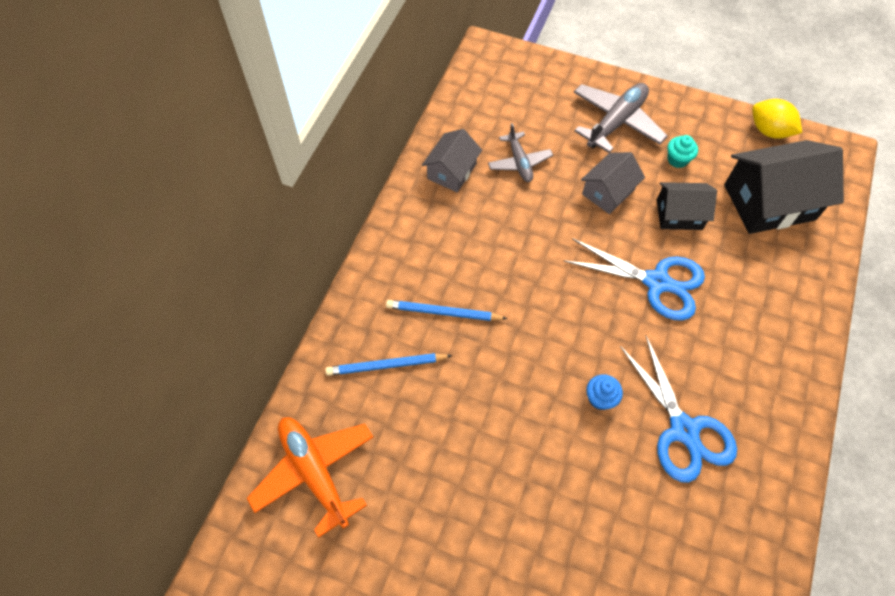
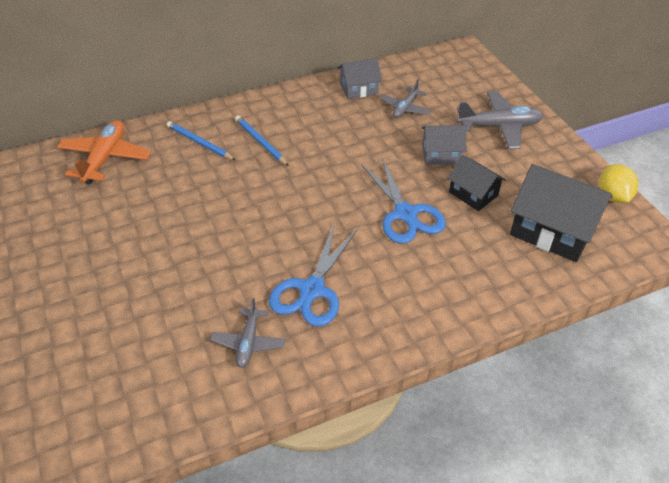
camera: 45 degrees right, 15 degrees down
(600, 398) = (286, 238): blue cupcake -> none
(677, 160) = (515, 168): turquoise cupcake -> none
(703, 531) = (248, 342): none -> grey plane

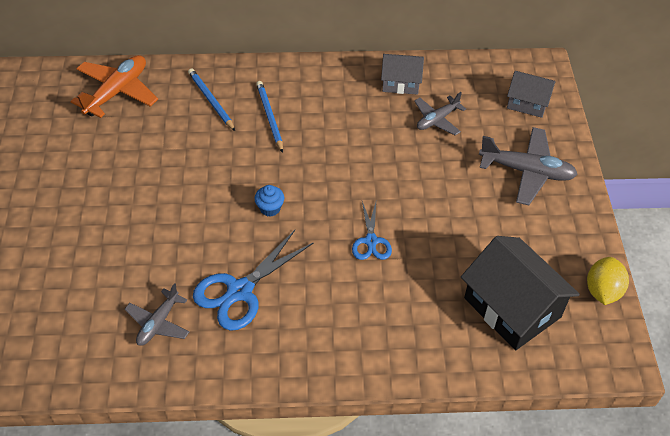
camera: 20 degrees right, 5 degrees up
(301, 213) = (270, 208): none -> blue cupcake
(405, 214) = (371, 241): blue scissors -> blue scissors, size x0.59
(441, 154) = (445, 185): grey house -> grey house (527, 102)
(473, 194) = (453, 241): black house -> none

